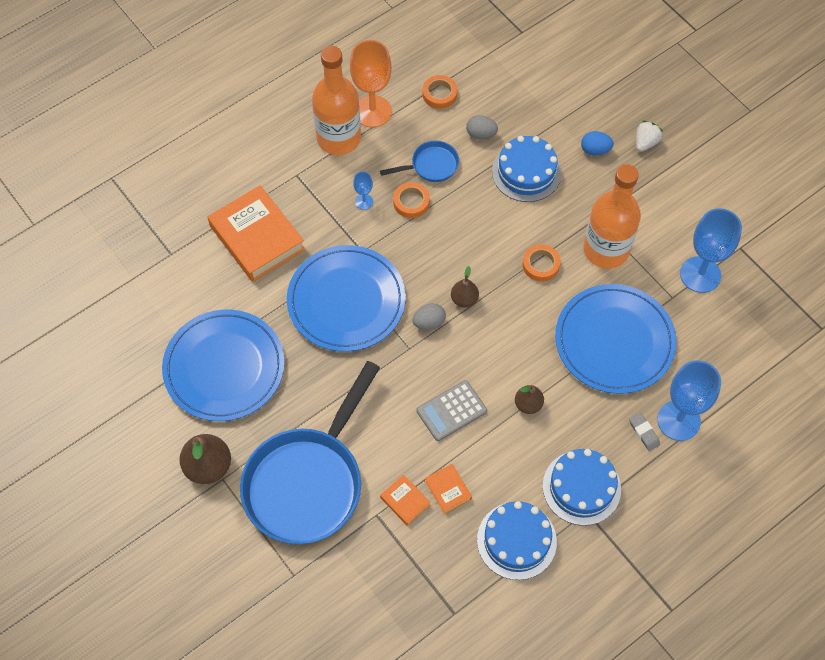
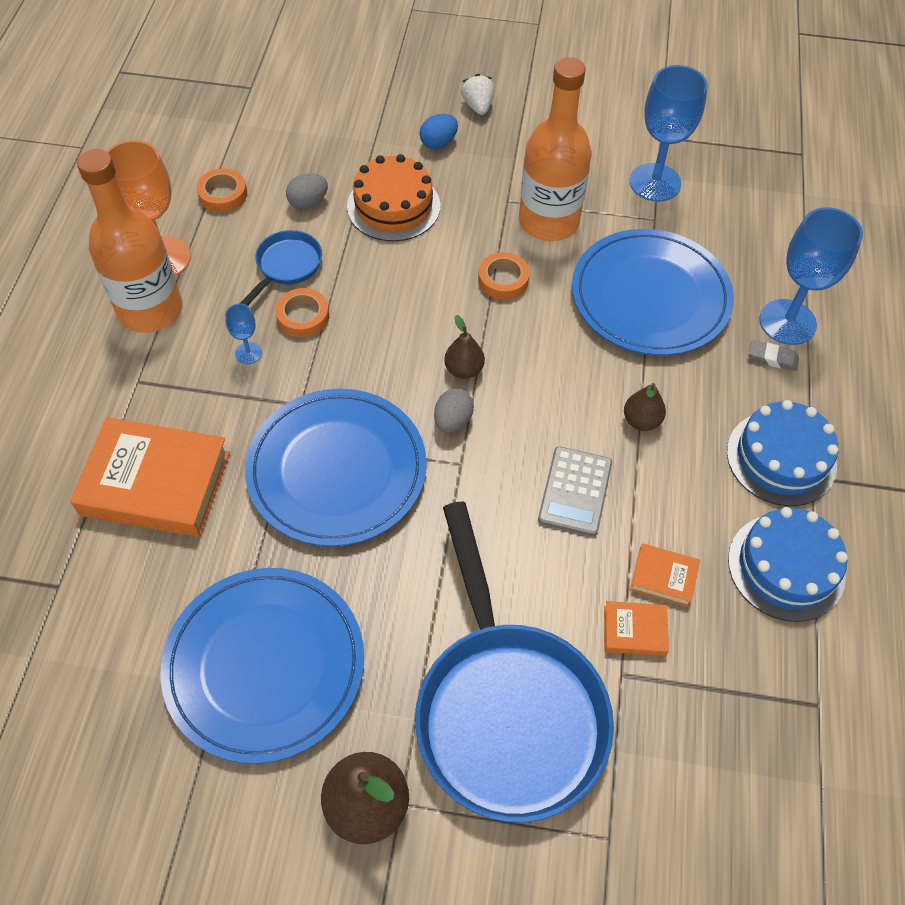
camera: 45 degrees left, 5 degrees down
(526, 172) = (393, 206): blue cake -> orange cake

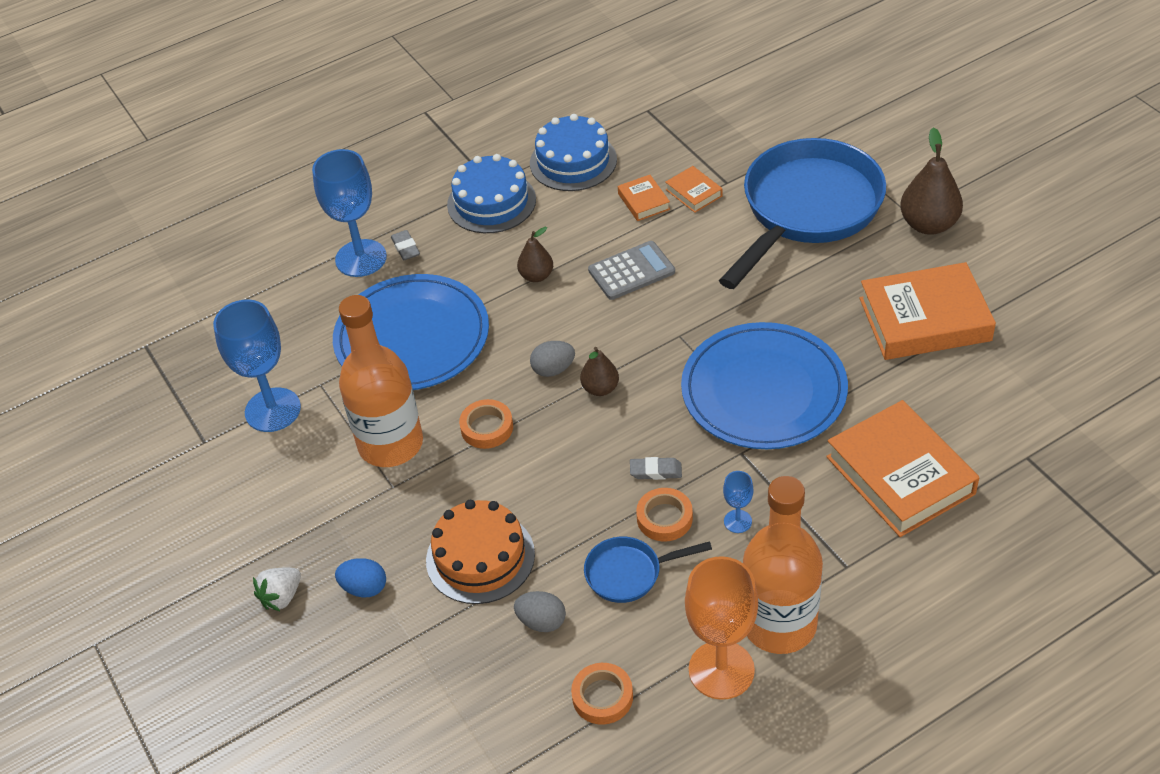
camera: 125 degrees left, 10 degrees down
(265, 665) = (924, 319): blue plate -> orange book
(347, 342) = (656, 471): none -> grey eraser
(452, 421) = (651, 363): grey egg -> grey egg (553, 369)

